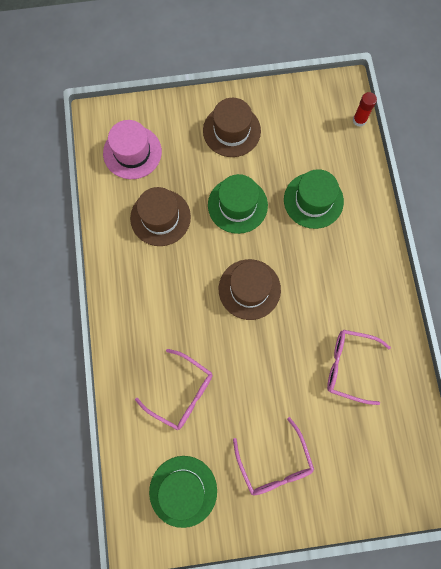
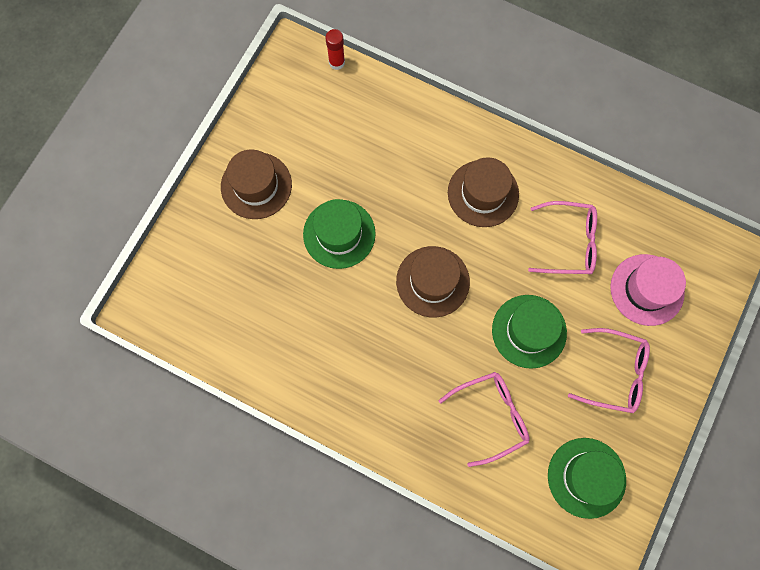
camera: 55 degrees left, 0 degrees up
(132, 152) = (204, 298): pink hat -> pink hat (647, 289)
(160, 217) = (296, 317): brown hat -> brown hat (483, 193)
(313, 200) = (386, 161): green hat -> green hat (529, 331)
(349, 366) = (568, 242): pink glasses -> pink glasses turned 135 degrees counterclockwise

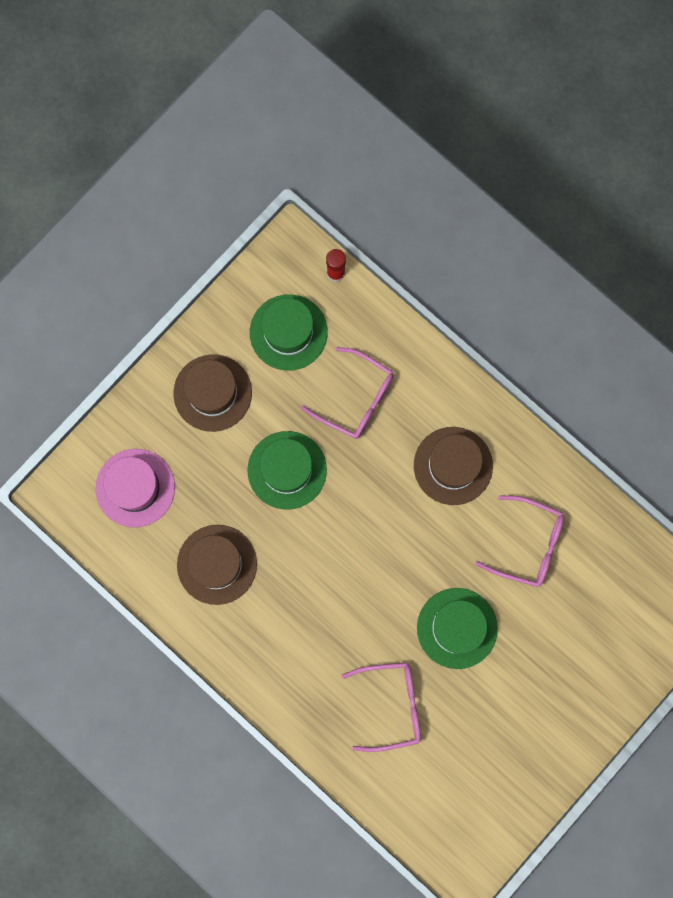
camera: 15 degrees right, 5 degrees up
(432, 281) = (371, 548): brown hat -> brown hat (217, 564)
(586, 477) = (469, 793): green hat -> green hat (288, 332)
(614, 373) = (532, 696): pink glasses -> pink glasses (356, 399)
(647, 289) = (595, 617): pink hat -> pink hat (135, 488)

